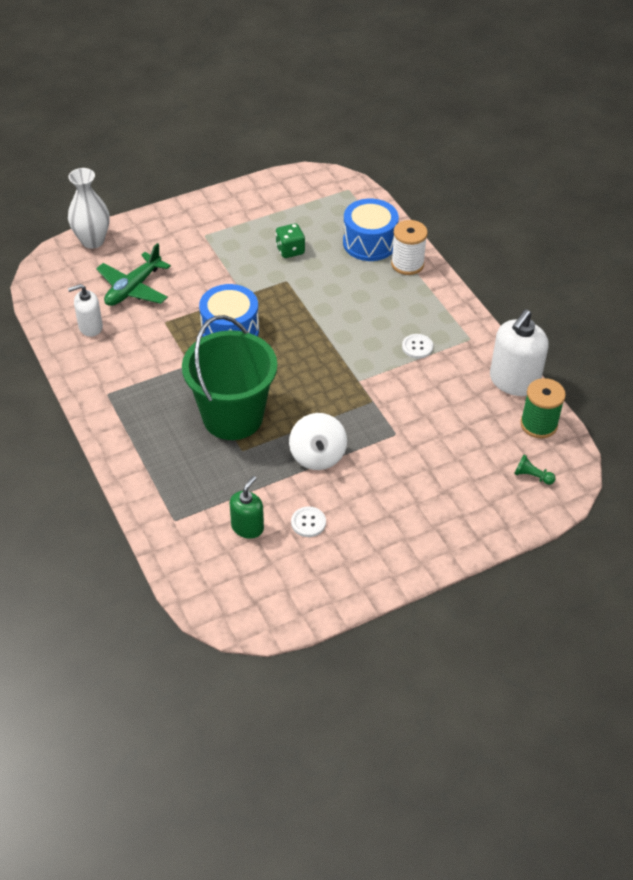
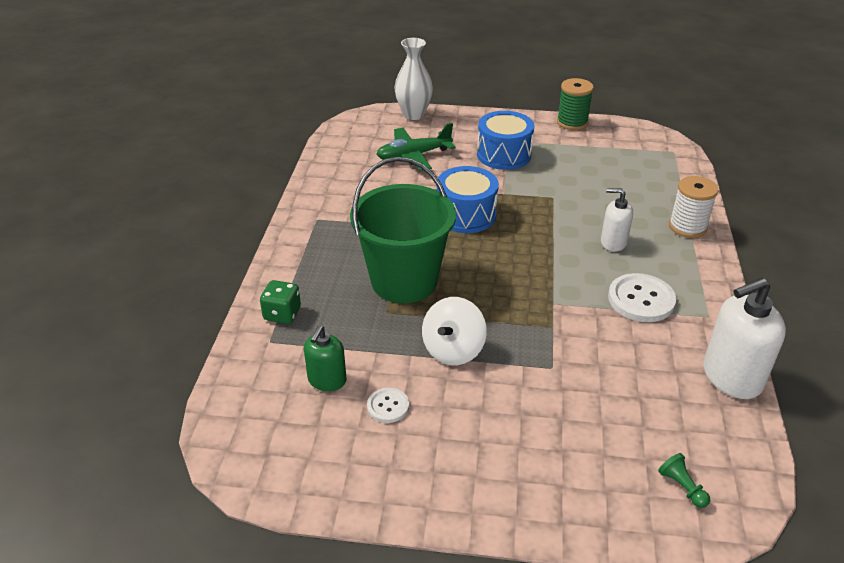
camera: 35 degrees right, 10 degrees down
(90, 327) = (353, 168): white soap dispenser -> white soap dispenser (613, 242)
(247, 527) = (327, 380): green soap dispenser -> green soap dispenser turned 135 degrees clockwise
(290, 250) = (577, 176): green dice -> green dice (282, 314)
(369, 243) = (661, 197): blue drum -> blue drum (504, 155)
(417, 347) = (641, 299): white button -> white button, size x1.79
(538, 424) = (731, 435): green spool -> green spool (572, 122)

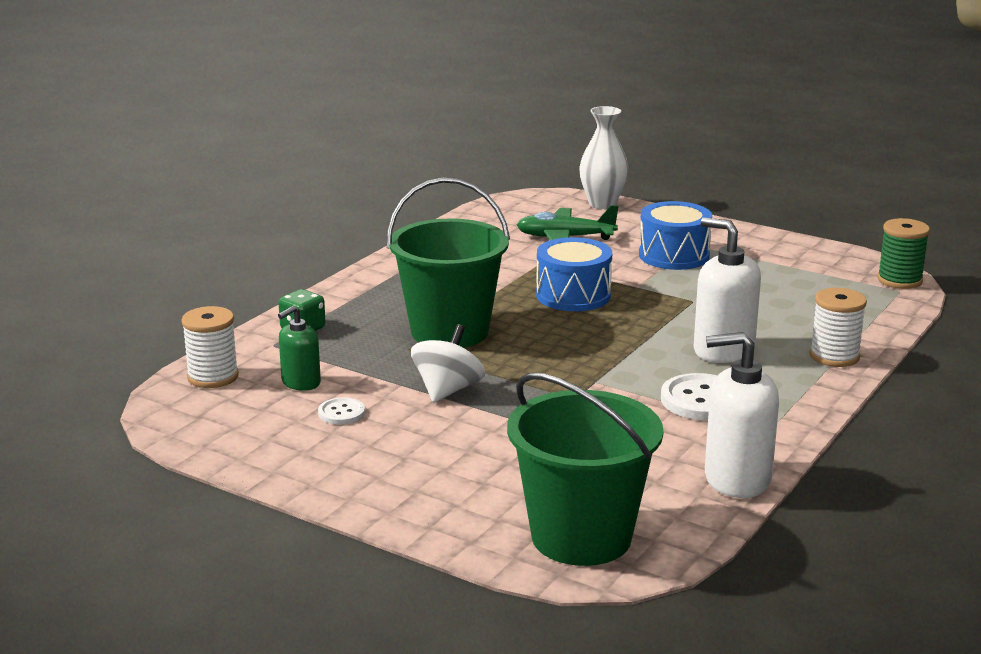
camera: 25 degrees right, 15 degrees down
(244, 398) = (213, 377): none -> white spool
(453, 350) = (448, 390): white spinning top -> white spinning top turned 150 degrees clockwise
(572, 122) = (794, 243): green spool -> green spool (899, 280)
(613, 242) = (723, 350): white soap dispenser -> white soap dispenser, size x1.68
(682, 487) = (581, 537): green pawn -> green bucket

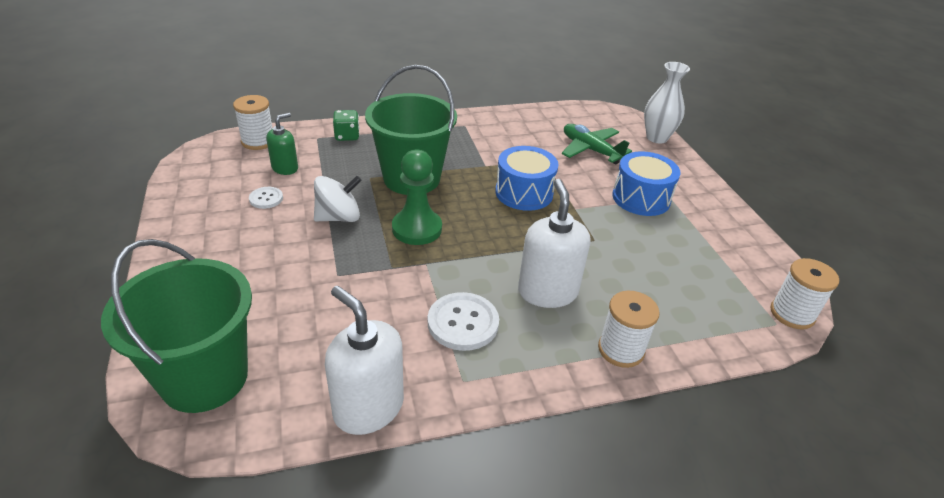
camera: 40 degrees right, 15 degrees up
(300, 383) = (285, 168): green soap dispenser -> green soap dispenser turned 135 degrees clockwise
(536, 363) = (417, 229): none -> green pawn
(899, 280) = (792, 314): green spool -> white spool

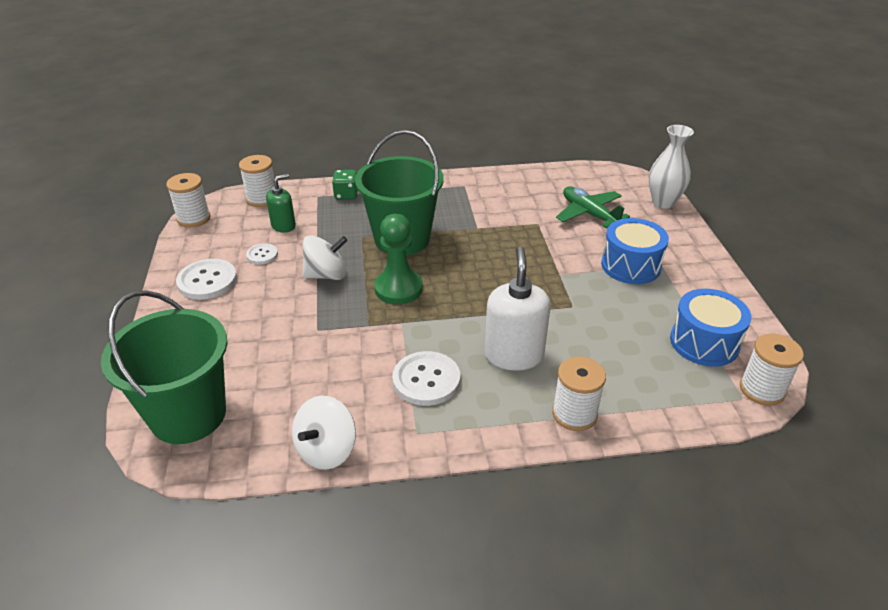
camera: 10 degrees right, 0 degrees up
(185, 163) = (194, 218): none -> white spool
(208, 228) = (207, 281): none -> white button
(368, 407) = (326, 450): white soap dispenser -> white spinning top
(524, 193) = (510, 256): blue drum -> blue drum (704, 342)

